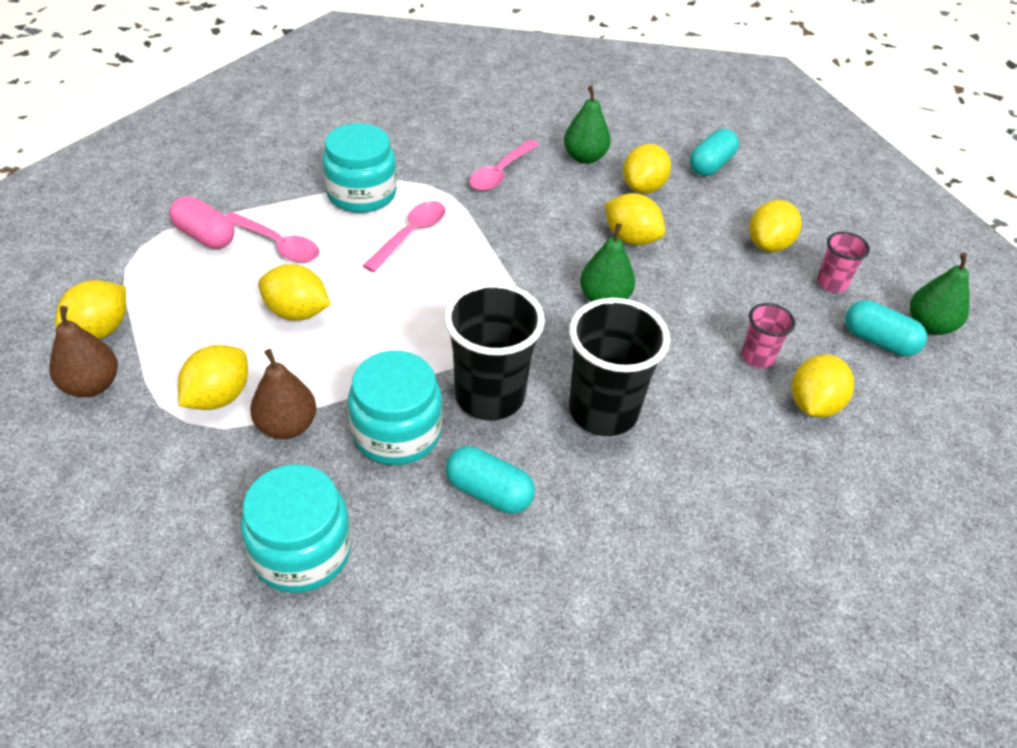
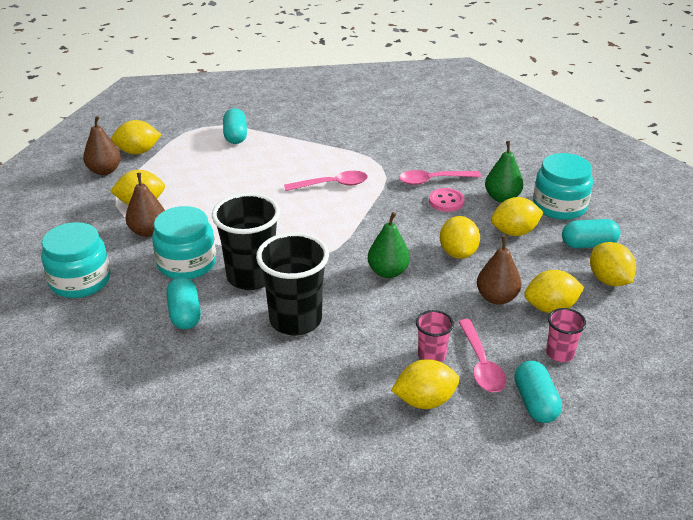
camera: 50 degrees right, 10 degrees down
(205, 236) = (235, 136): pink capsule -> turquoise capsule
(278, 245) = (261, 156): pink spoon -> pink spoon (481, 364)
(297, 312) = (224, 189): yellow lemon -> yellow lemon (608, 280)
(361, 193) = (338, 153): turquoise jar -> turquoise jar (559, 206)
(544, 189) = (446, 201): none -> pink button
(721, 263) = (496, 298): none -> brown pear
(929, 325) = (594, 421): green pear -> none

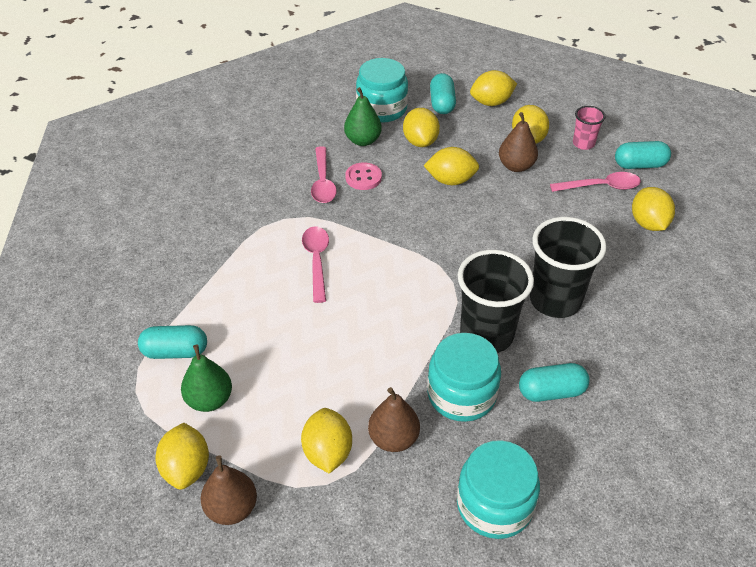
camera: 85 degrees left, 10 degrees up
(388, 272) = (479, 230): green pear -> green pear (209, 400)
(431, 356) = (594, 213): pink cup -> none

